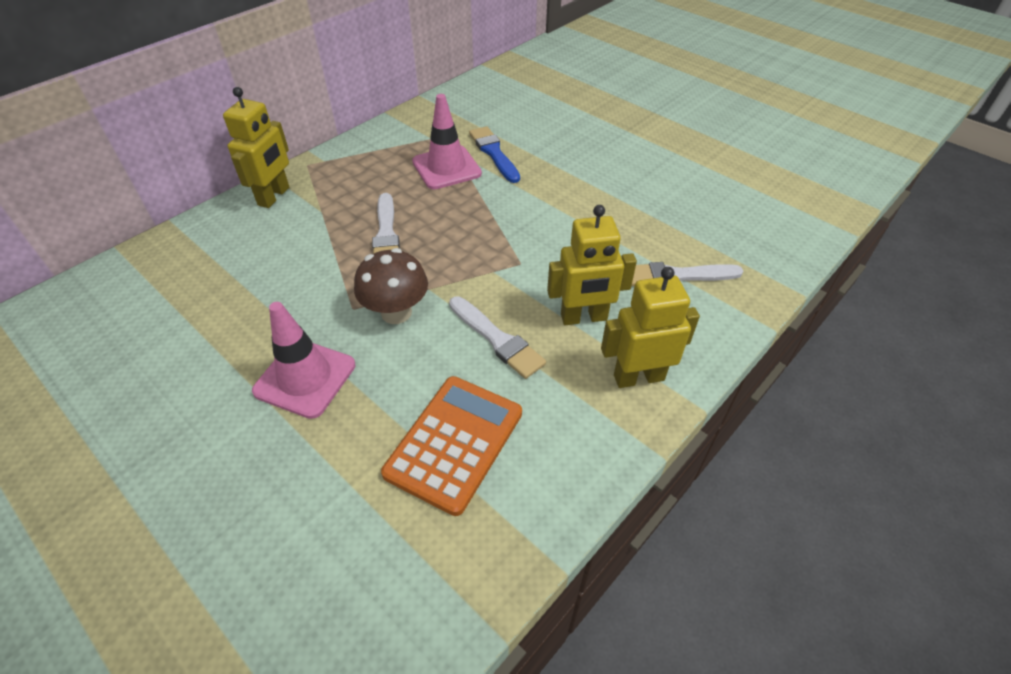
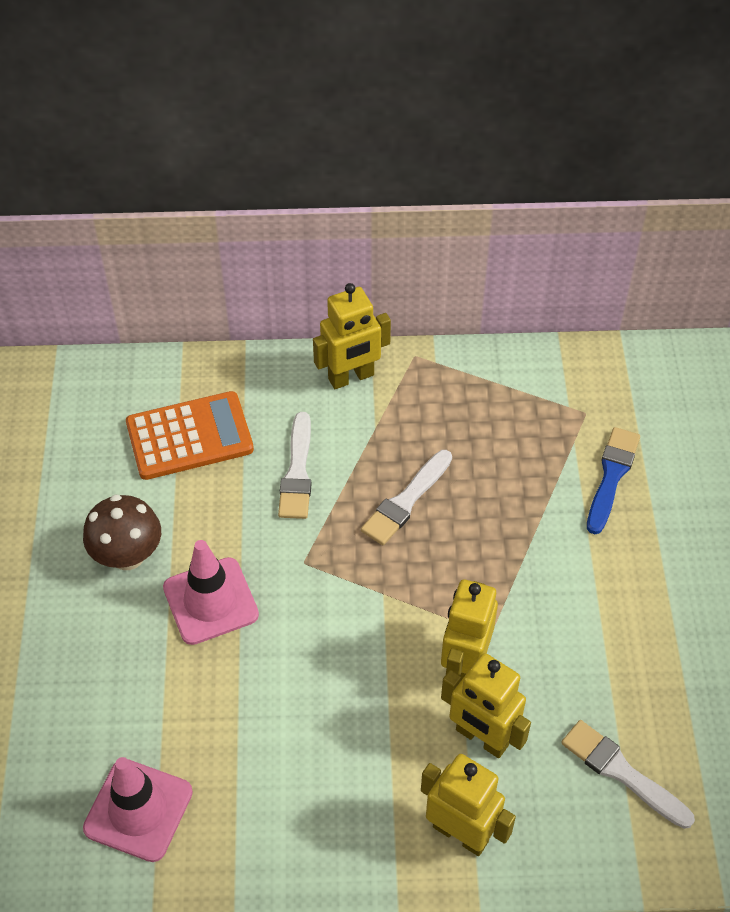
camera: 45 degrees right, 5 degrees up
(396, 312) = (333, 596): brown mushroom -> brown mushroom (128, 556)
(446, 168) = (542, 460): pink traffic cone -> pink traffic cone (138, 810)
(454, 443) = (260, 755): orange calculator -> orange calculator (189, 437)
(497, 339) = (386, 694): white brush -> white brush (297, 472)
(525, 289) = (464, 664): none -> yellow robot

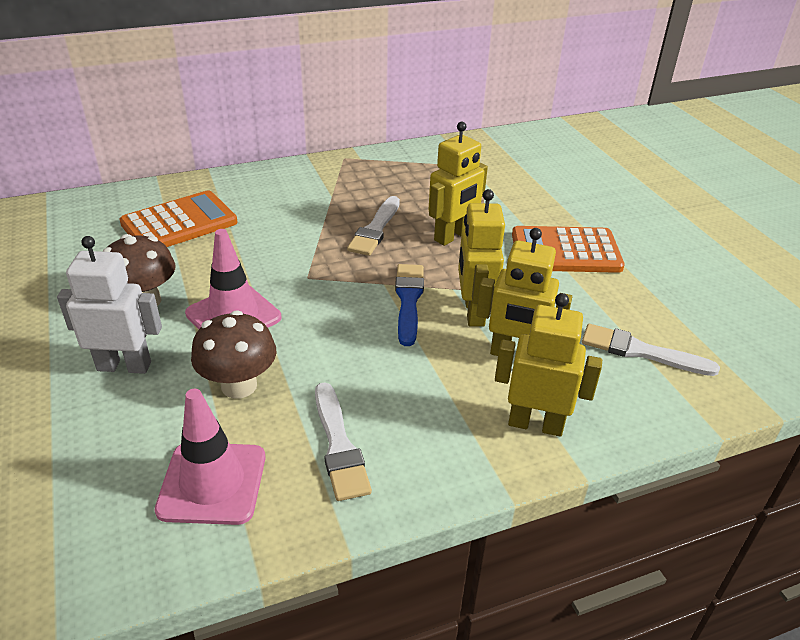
camera: 20 degrees left, 15 degrees down
(91, 643) = (124, 366): none -> white robot
(191, 700) = (239, 385): none -> brown mushroom
(297, 472) = (279, 228): white brush -> white brush (339, 446)
(351, 377) = (301, 174): yellow robot -> yellow robot (452, 236)
(611, 476) = (521, 193): blue brush -> blue brush (408, 300)
(616, 595) = (565, 251): none -> orange calculator

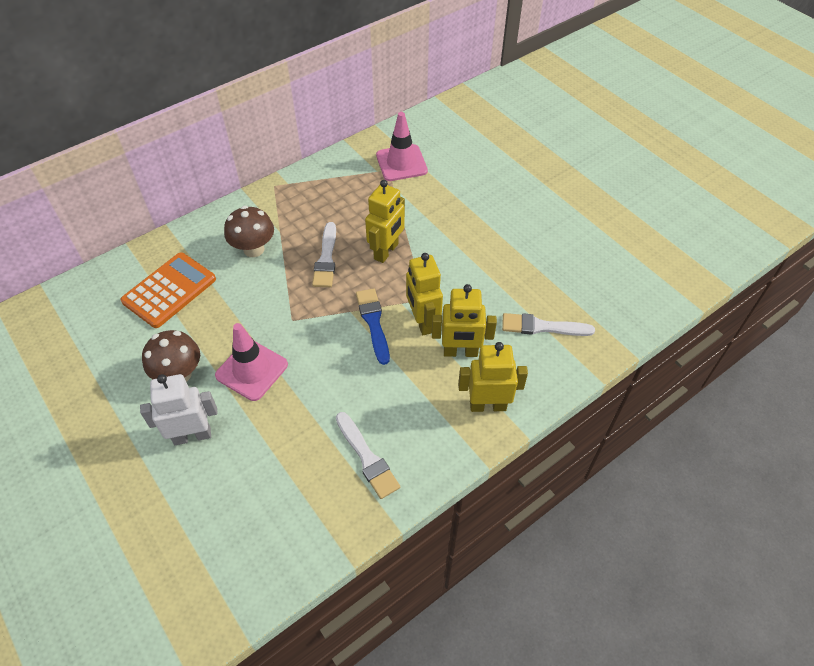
camera: 15 degrees left, 15 degrees up
(212, 483) = (296, 509): pink traffic cone -> pink traffic cone (401, 163)
(239, 385) = (281, 429): brown mushroom -> brown mushroom (254, 249)
(565, 251) = (472, 246): orange calculator -> none

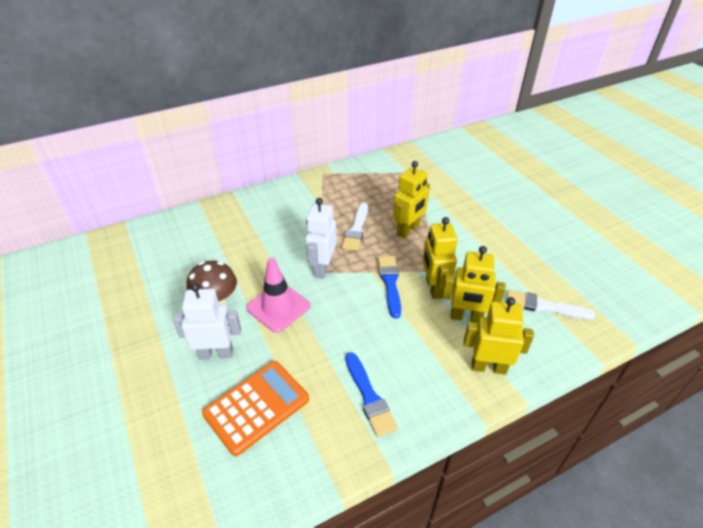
camera: 10 degrees right, 10 degrees down
(169, 290) = (224, 237): orange calculator -> orange calculator (256, 407)
(254, 249) = (298, 216): brown mushroom -> none
(294, 314) = (322, 268): none -> white robot
(367, 458) = (369, 397): white brush -> blue brush
(401, 163) = (428, 168): pink traffic cone -> none

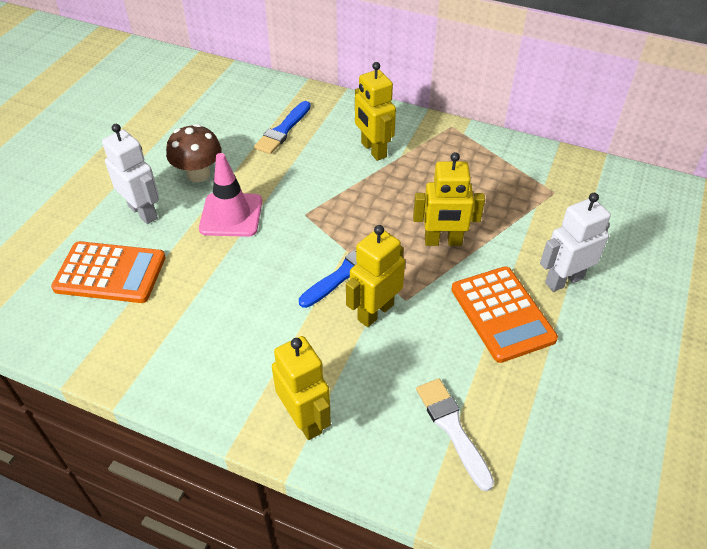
camera: 50 degrees right, 5 degrees up
(322, 268) = (311, 212): white robot -> white robot (563, 280)
(356, 229) = (395, 202): white brush -> none
(369, 397) = (182, 342): blue brush -> blue brush (283, 130)
(466, 317) = (359, 363): yellow robot -> yellow robot (373, 150)
(482, 241) = (502, 314): none -> orange calculator

